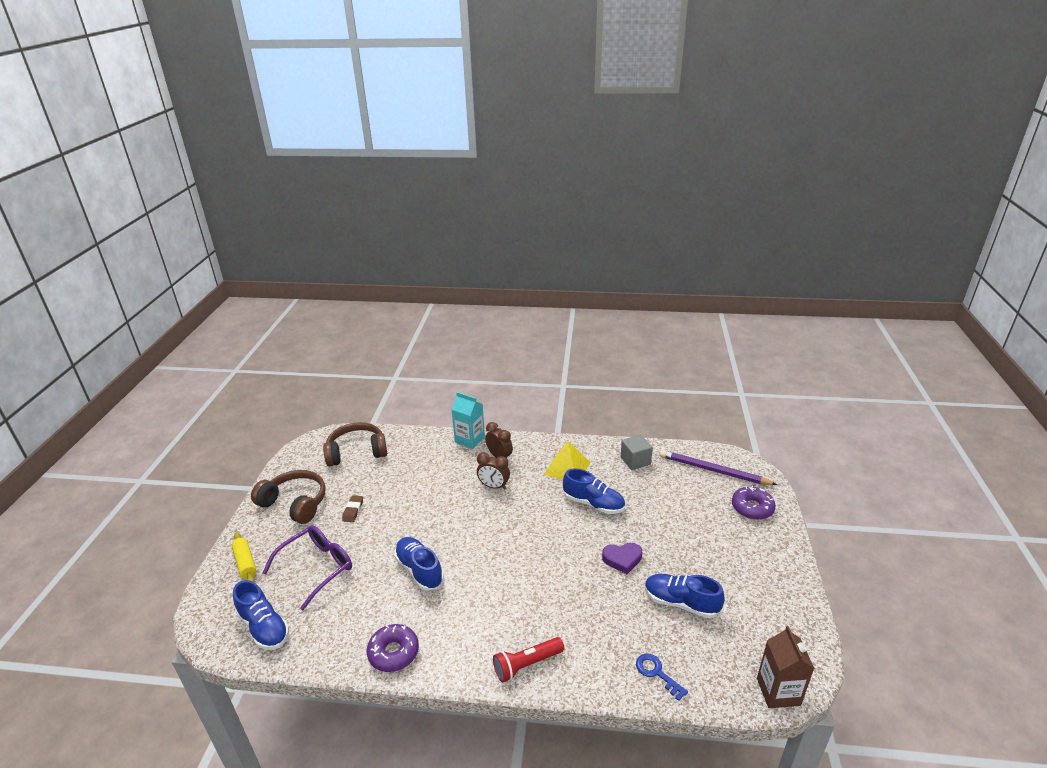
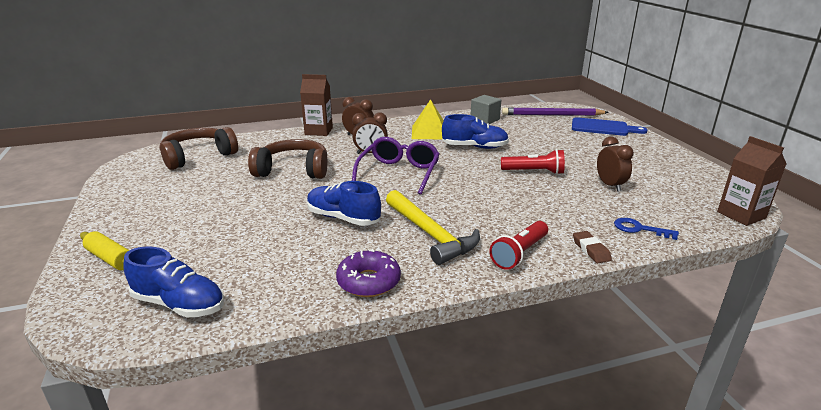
camera: 25 degrees left, 5 degrees down
(295, 503) = (147, 202): brown headphones -> brown headphones (293, 170)
(316, 568) = (215, 242): purple glasses -> purple glasses (399, 173)
(353, 510) = (227, 194): brown eraser -> brown eraser (591, 250)
(469, 439) = (318, 131): turquoise carton -> brown carton
(472, 614) = (430, 234): none -> yellow hammer
(622, 559) = (534, 172): purple heart -> red flashlight
(681, 603) = (610, 185): blue shoe -> brown clock
(752, 508) = (603, 127): purple donut -> blue cutting board

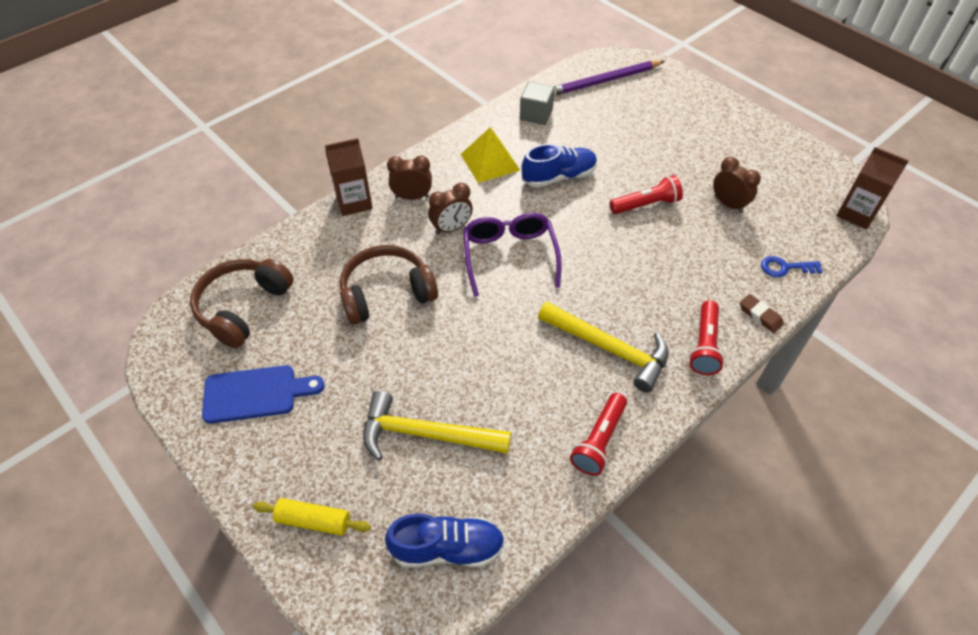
camera: 25 degrees left, 25 degrees up
(239, 239) = (426, 434): none -> yellow hammer
(343, 218) = (507, 357): blue shoe -> none
(368, 281) = (599, 441): purple donut -> red flashlight
(603, 127) = (670, 93): blue cutting board -> blue cutting board (255, 393)

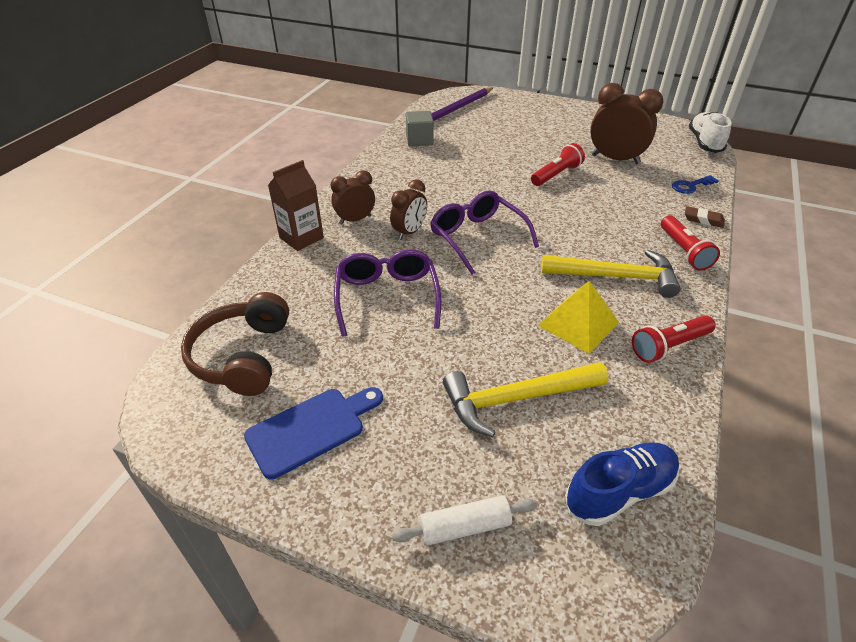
camera: 25 degrees left, 10 degrees down
(313, 521) = (464, 527): yellow rolling pin -> white rolling pin
(386, 293) = (387, 298): brown headphones -> purple glasses
(490, 162) = (406, 179): yellow pyramid -> yellow pyramid (578, 323)
(559, 177) = (472, 174): blue shoe -> none
(599, 441) = (669, 346): red flashlight -> red flashlight turned 60 degrees clockwise
(728, 204) = (615, 159): brown clock -> brown clock, size x1.65
(856, 214) = (704, 143): brown carton -> white shoe

